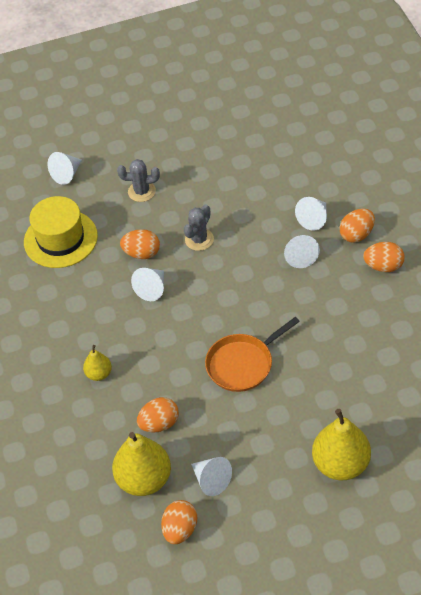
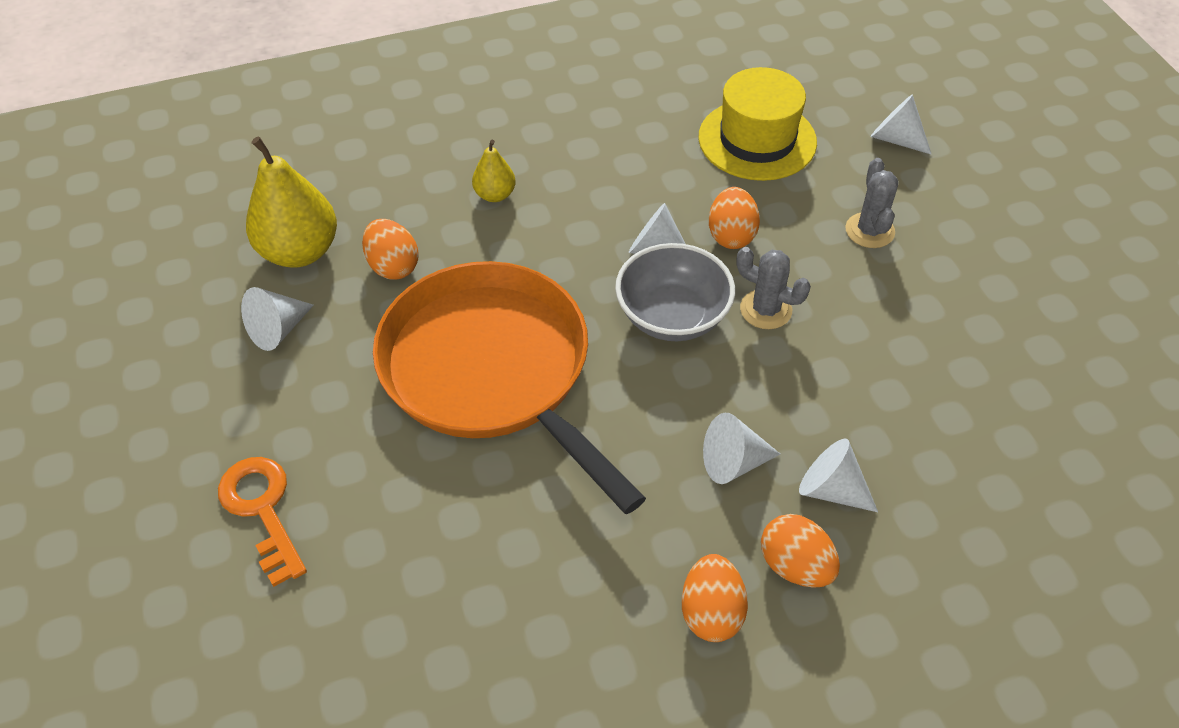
camera: 85 degrees right, 0 degrees up
(180, 530) = (205, 294): orange egg -> none
(203, 281) = (672, 316): none -> grey bowl
(242, 364) = (491, 370): orange pan -> orange pan, size x1.84
(341, 464) = (262, 509): yellow pear -> orange key

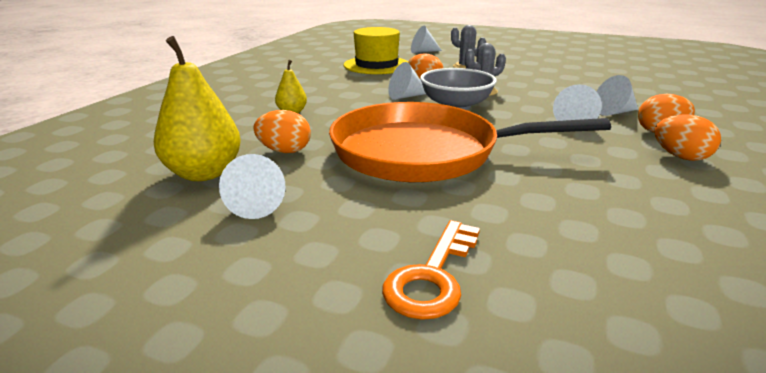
camera: 50 degrees left, 25 degrees down
(262, 509) = (432, 277): orange key -> orange key turned 75 degrees counterclockwise

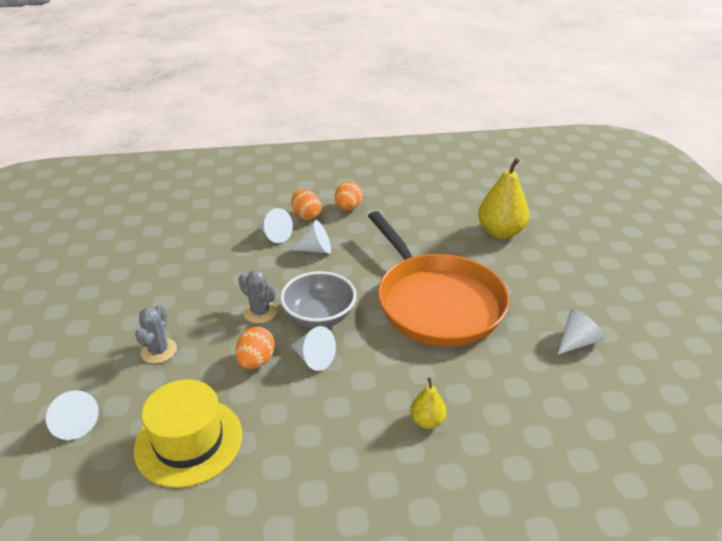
camera: 120 degrees left, 10 degrees up
(204, 173) = (579, 395): yellow pear -> yellow pear (500, 232)
(284, 151) = (505, 373): orange egg -> none
(432, 277) = (555, 259): orange key -> none

